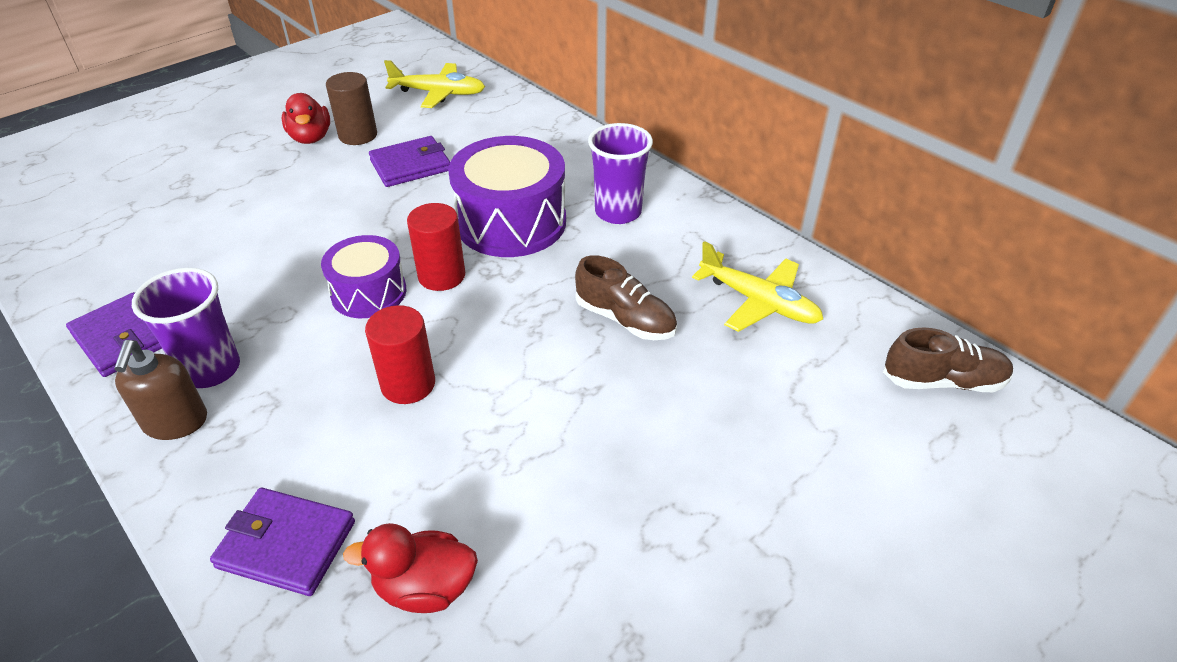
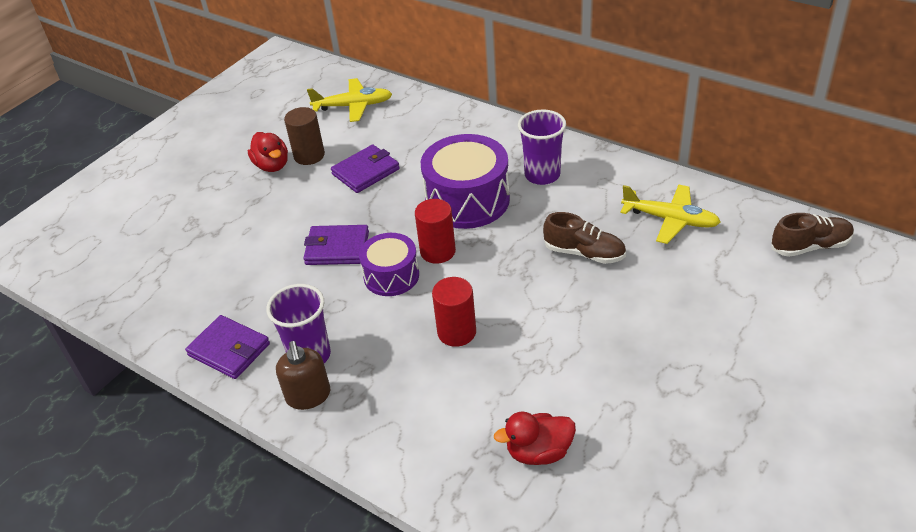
camera: 10 degrees left, 0 degrees up
(286, 544) = (434, 450): purple wallet -> purple wallet (337, 248)

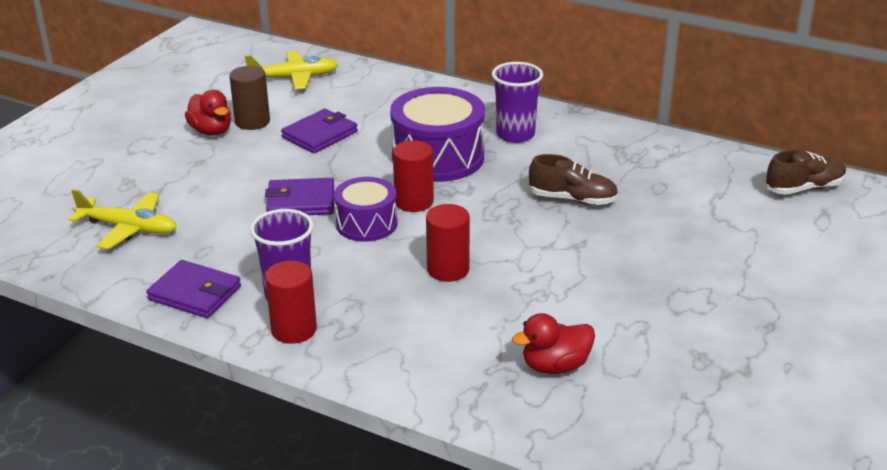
camera: 10 degrees left, 10 degrees down
(308, 396) = (294, 330): brown soap dispenser -> red cylinder
(670, 220) = (657, 169): yellow plane -> yellow plane (128, 228)

